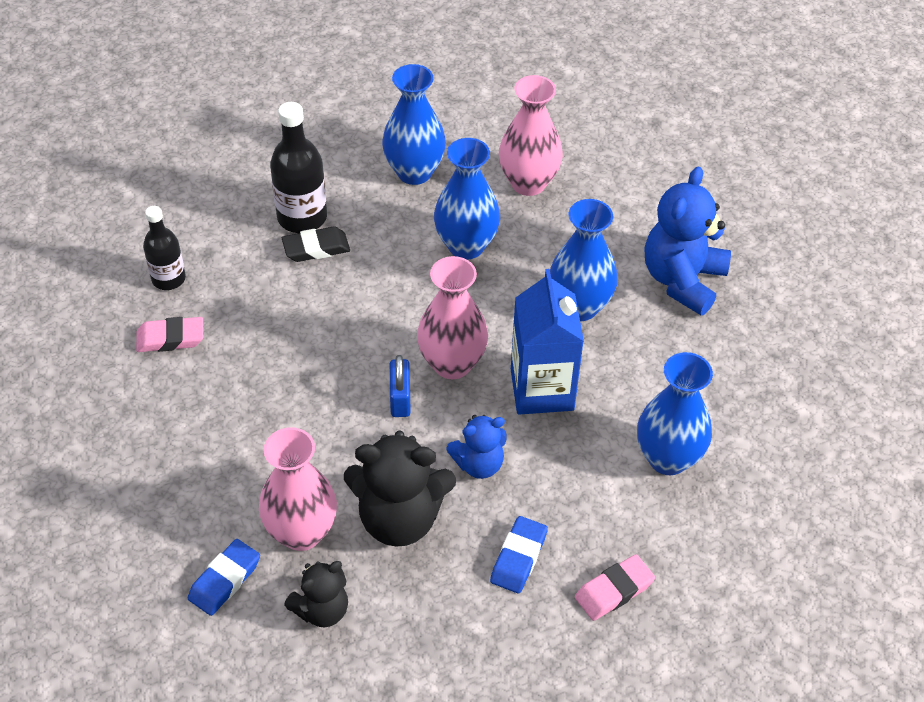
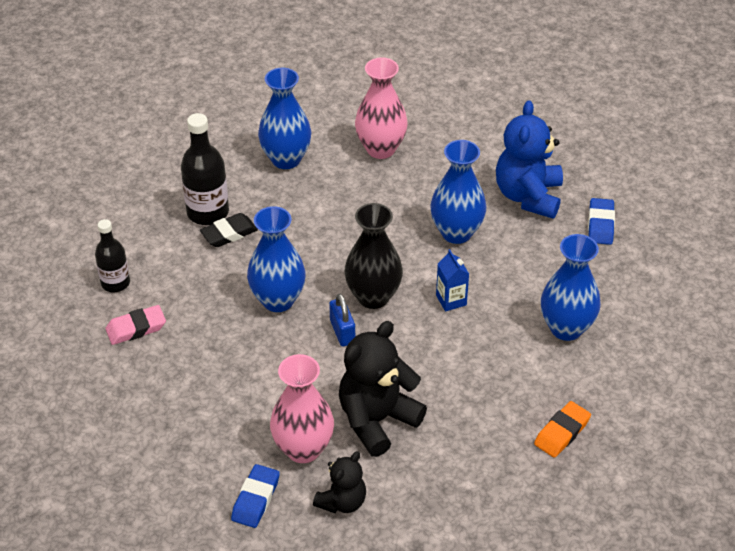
camera: 15 degrees left, 5 degrees down
(399, 518) = (377, 420): black teddy bear -> black teddy bear turned 150 degrees clockwise
(452, 364) = (373, 297): pink vase -> black vase
(466, 246) = (349, 206): blue vase -> blue vase (278, 300)
(478, 464) = (423, 366): blue teddy bear -> none
(518, 558) = (480, 426): blue eraser -> blue eraser (600, 225)
(542, 389) = (451, 300): blue carton -> blue carton, size x0.50
(614, 590) = (562, 432): pink eraser -> orange eraser

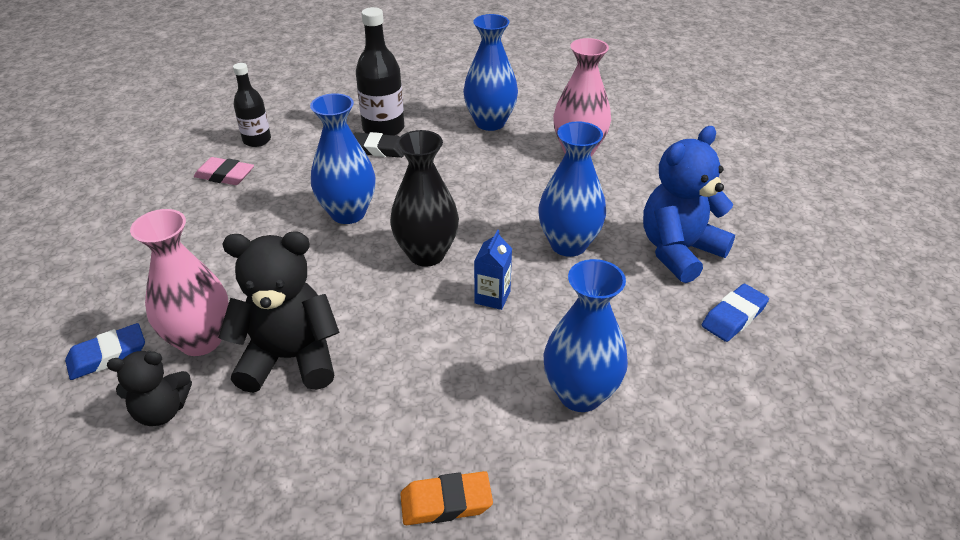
camera: 40 degrees right, 5 degrees down
(342, 332) = (364, 266): blue padlock -> none

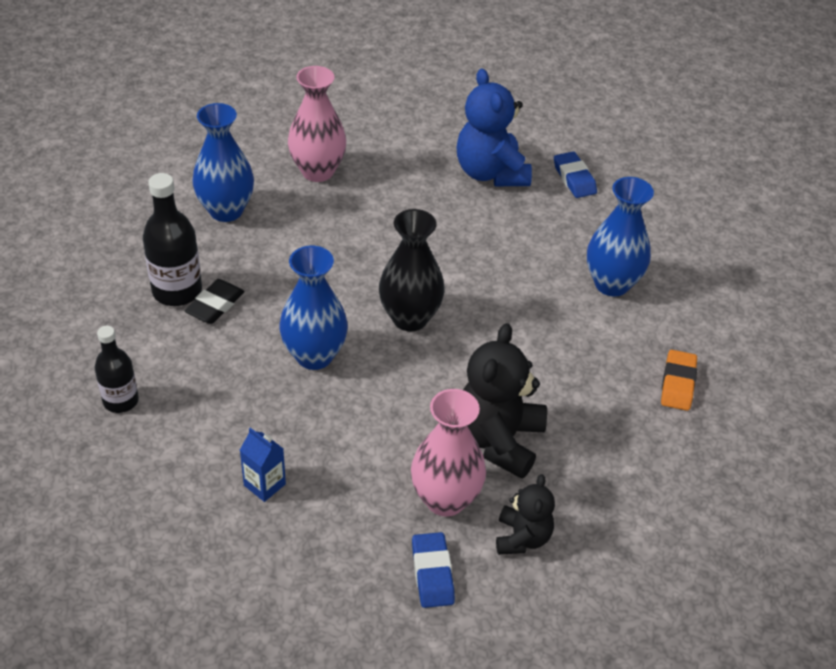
camera: 70 degrees left, 5 degrees up
(225, 175) = (177, 441): pink eraser -> none
(492, 297) = (488, 295): blue carton -> blue carton (264, 485)
(568, 244) = (447, 228): blue vase -> none

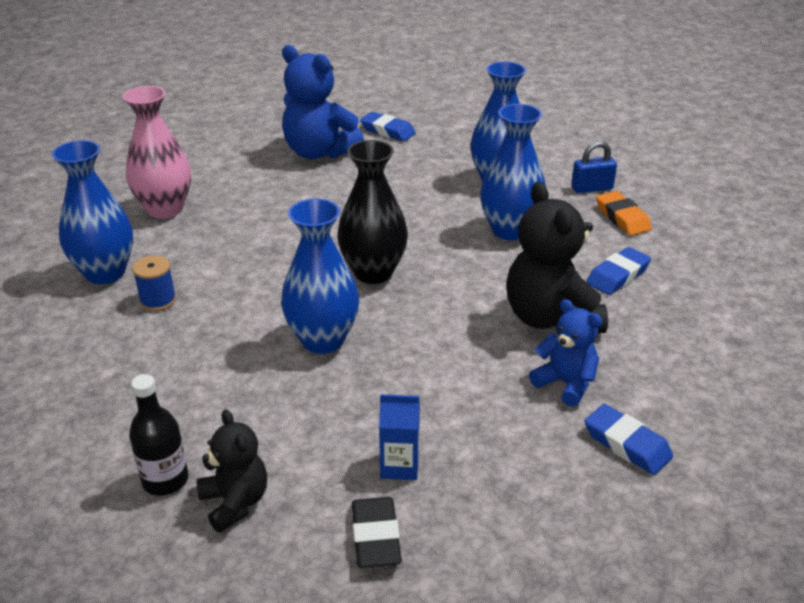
camera: 35 degrees left, 10 degrees down
(177, 291) = (124, 357): black bottle -> none
(215, 305) = (178, 349): black eraser -> black eraser (375, 537)
(238, 255) = (158, 300): none -> blue spool
(445, 499) = (565, 383): pink vase -> blue teddy bear
(522, 538) = (656, 375): black teddy bear -> black teddy bear (235, 502)
(562, 340) = (510, 230): none -> blue vase
(601, 436) = (617, 276): none -> blue eraser
(688, 338) = (592, 188): none -> blue padlock

